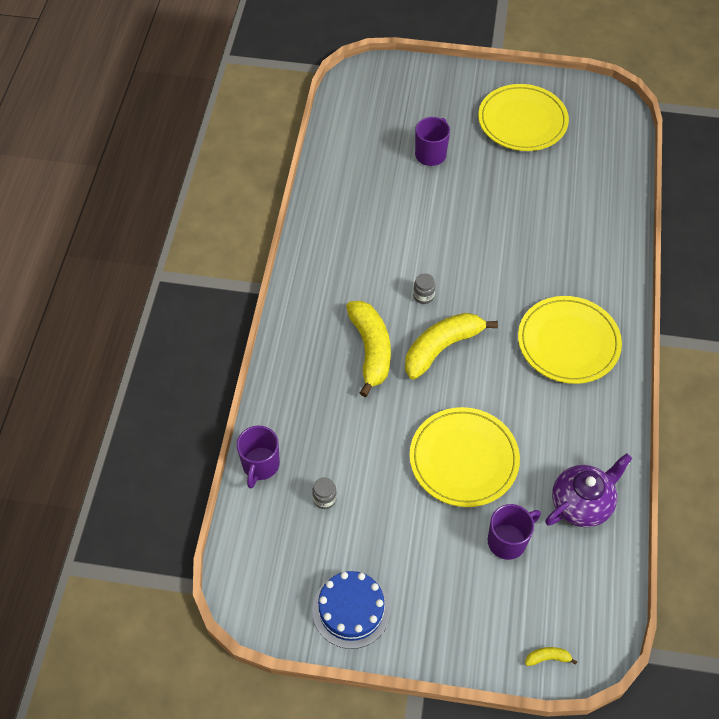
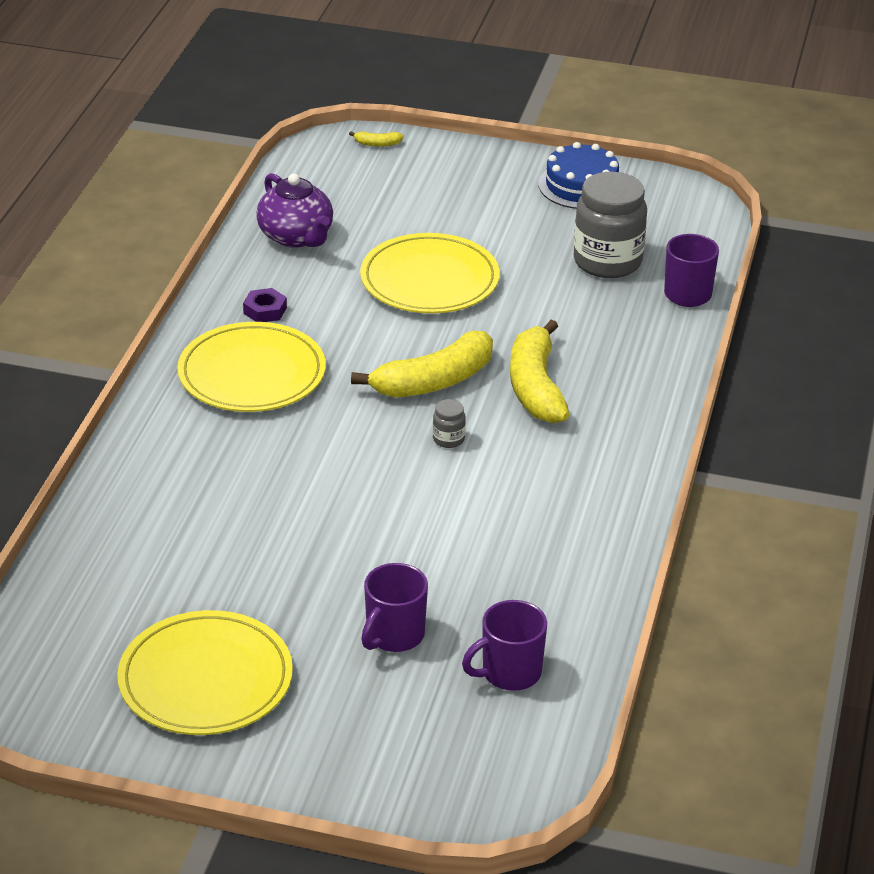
camera: 175 degrees left, 20 degrees down
(324, 499) = (607, 262): grey jar -> grey jar, size x2.40
(508, 541) = (394, 217): purple mug -> purple mug (509, 673)
(579, 409) = (265, 310): none -> purple nut
(582, 503) = (296, 237): purple teapot -> purple teapot turned 90 degrees counterclockwise

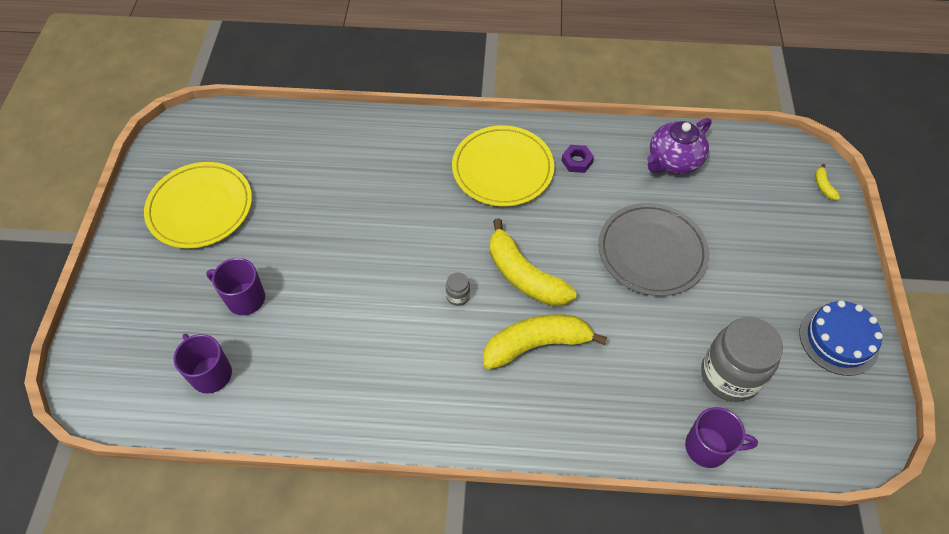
camera: 80 degrees right, 20 degrees up
(429, 280) = (651, 252): yellow plate -> grey plate

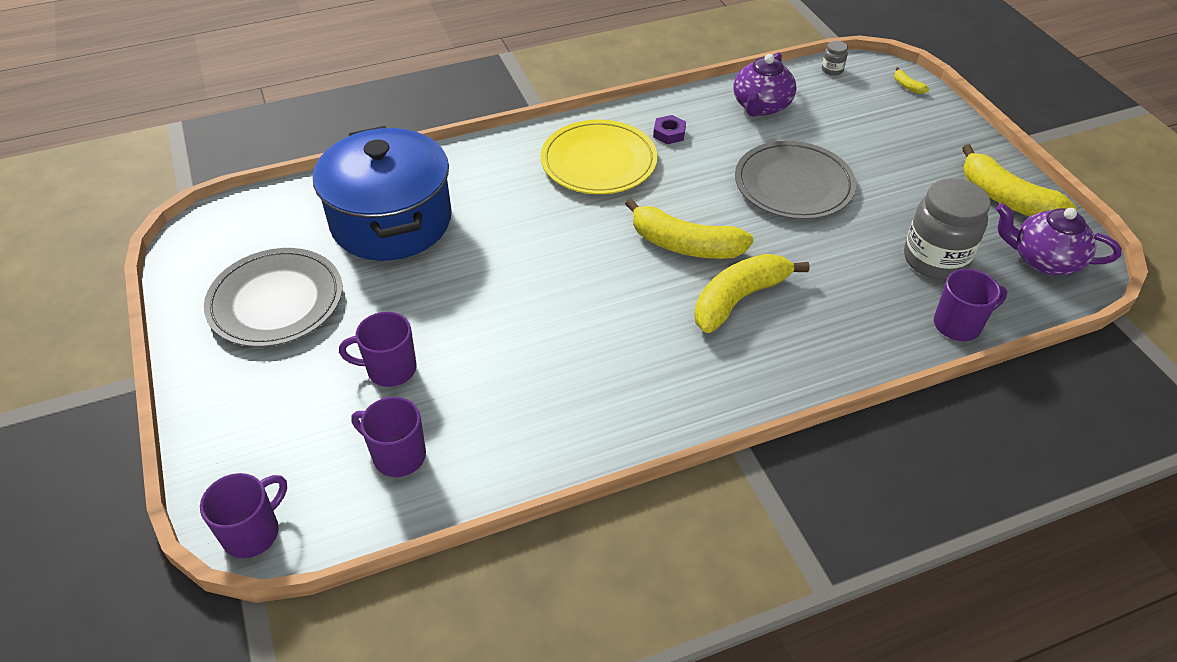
camera: 25 degrees left, 10 degrees down
(89, 392) = (252, 533): none -> purple mug
(200, 208) = (276, 301): yellow plate -> grey plate
(316, 167) = (391, 221): none -> blue pot
(458, 296) = (629, 285): grey jar -> grey jar (832, 70)
(831, 416) = (1044, 260): none -> purple teapot
(838, 340) = (1006, 199): blue cake -> yellow banana

